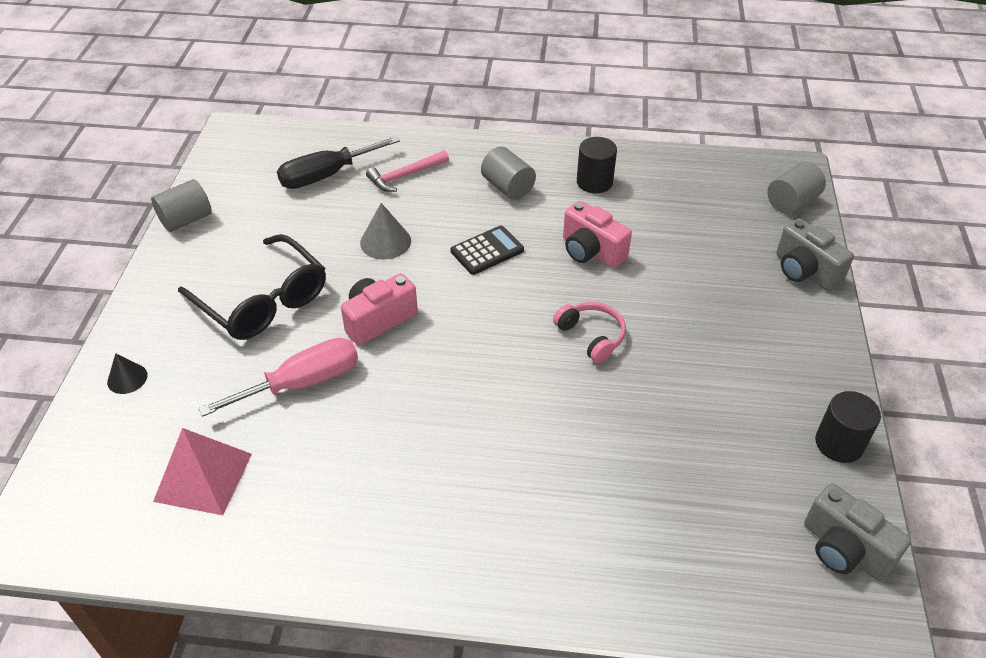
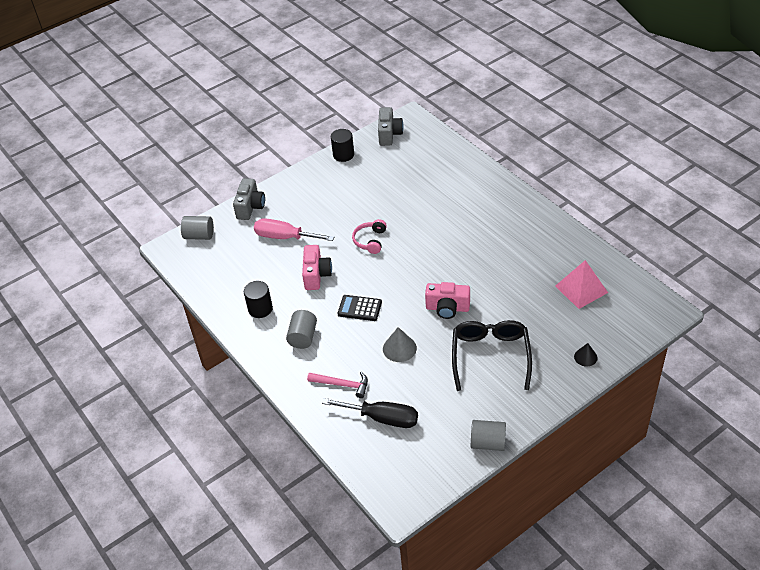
camera: 130 degrees left, 0 degrees up
(302, 383) = (508, 301): pink screwdriver -> pink screwdriver (285, 237)

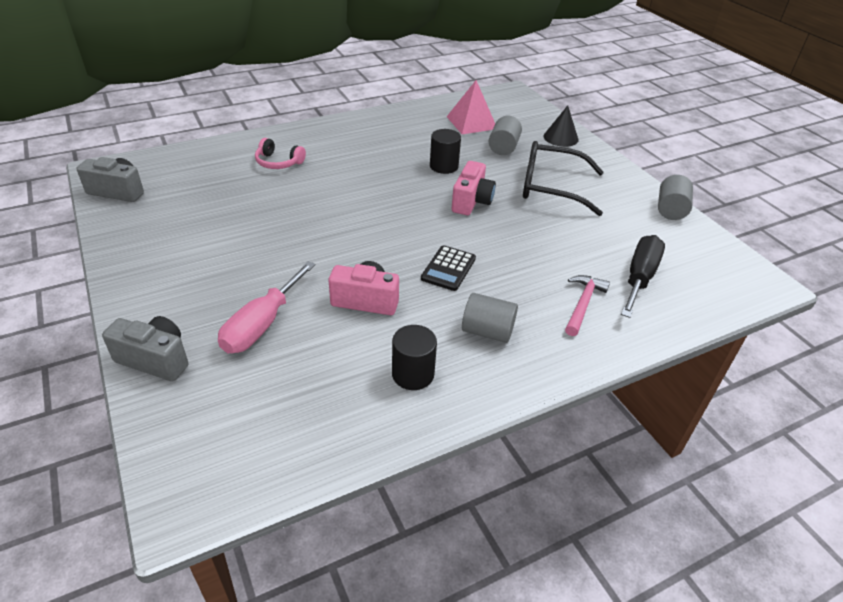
camera: 85 degrees left, 5 degrees down
(199, 235) = (179, 446): grey cylinder -> grey cylinder (503, 147)
(343, 155) = (120, 237): black cylinder -> black cylinder (444, 166)
(370, 240) = (323, 240): pink headphones -> pink headphones (278, 162)
(399, 348) = (527, 246): grey cone -> none
(585, 357) = (560, 138): black cone -> black cone, size x1.51

